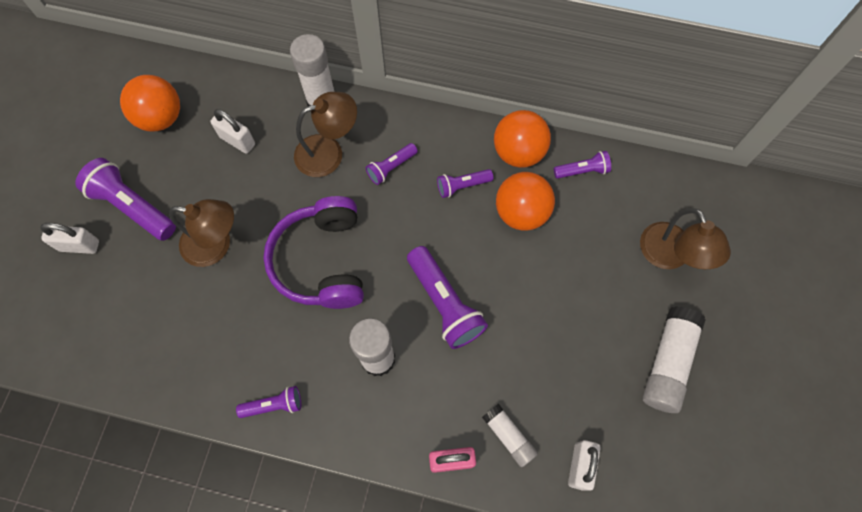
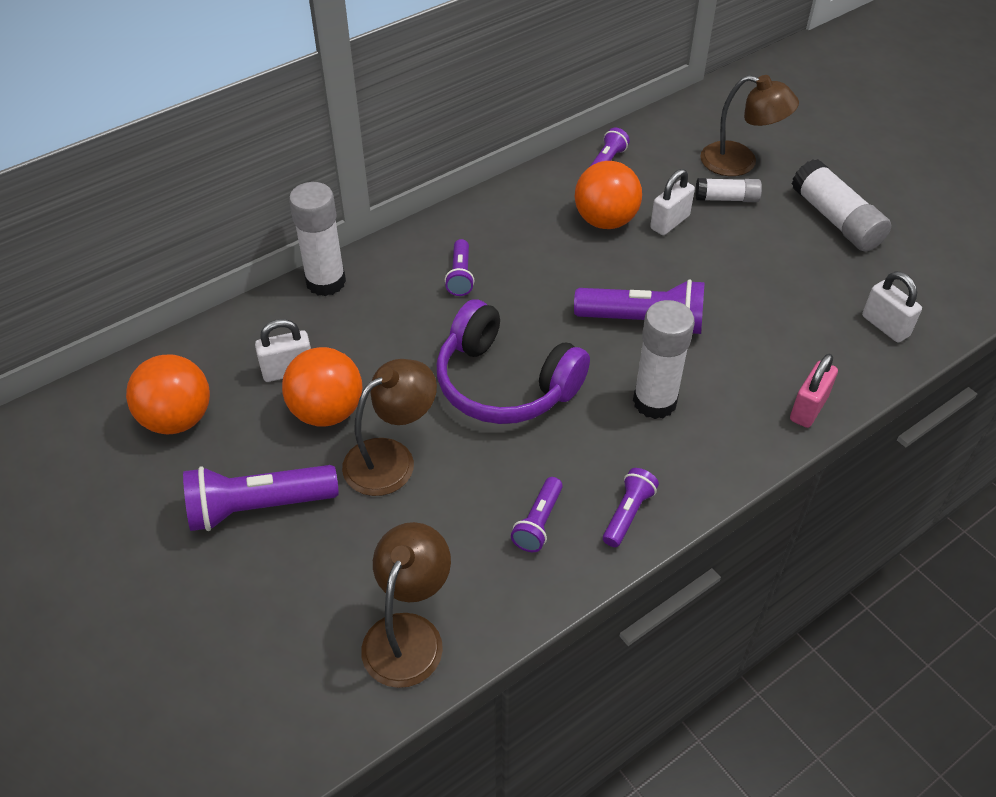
camera: 50 degrees left, 20 degrees down
(79, 246) = (247, 588): white padlock -> white padlock (670, 222)
(328, 152) = (389, 309): brown lamp -> brown lamp (408, 634)
(462, 186) = (536, 241): purple flashlight -> purple flashlight (538, 523)
(508, 436) = (818, 355): white glue stick -> white glue stick (726, 198)
(518, 152) = (543, 188): orange ball -> orange ball (327, 411)

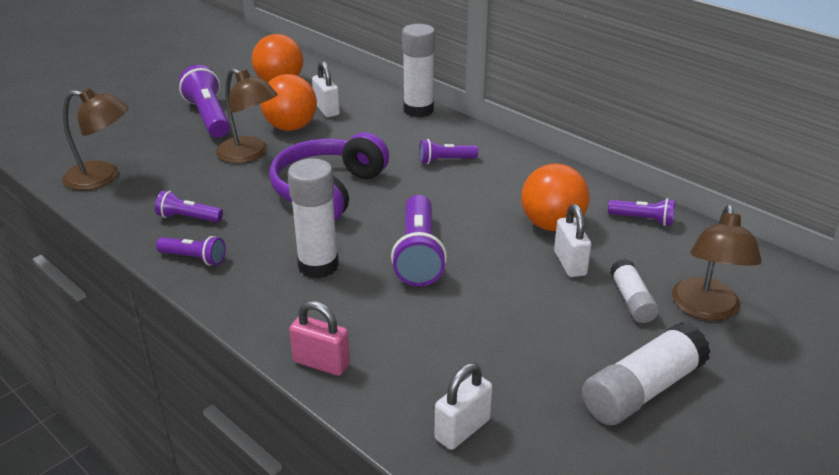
camera: 80 degrees right, 15 degrees down
(670, 222) = (569, 263): white padlock -> white padlock turned 45 degrees clockwise

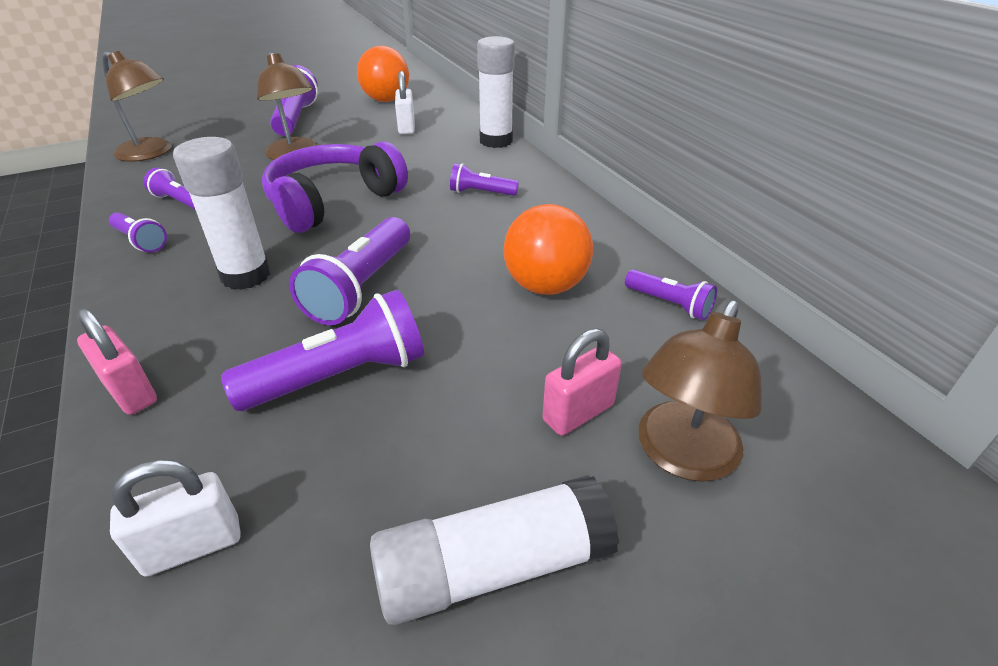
camera: 20 degrees right, 5 degrees up
(291, 127) = (358, 137): orange ball -> none
(462, 317) = (341, 376): none -> purple flashlight
(569, 263) = (531, 339): white padlock -> none
(632, 301) = (578, 413): white glue stick -> pink padlock

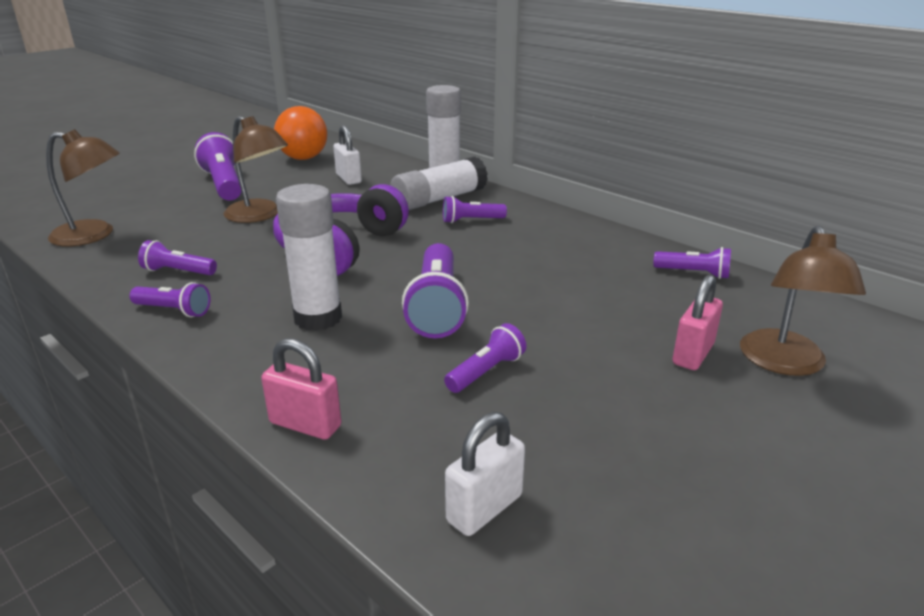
camera: 20 degrees left, 10 degrees down
(341, 376) = (486, 371): purple flashlight -> purple flashlight, size x0.55
(493, 567) = (721, 457): white glue stick -> white glue stick (439, 199)
(545, 286) = (590, 278): orange ball -> none

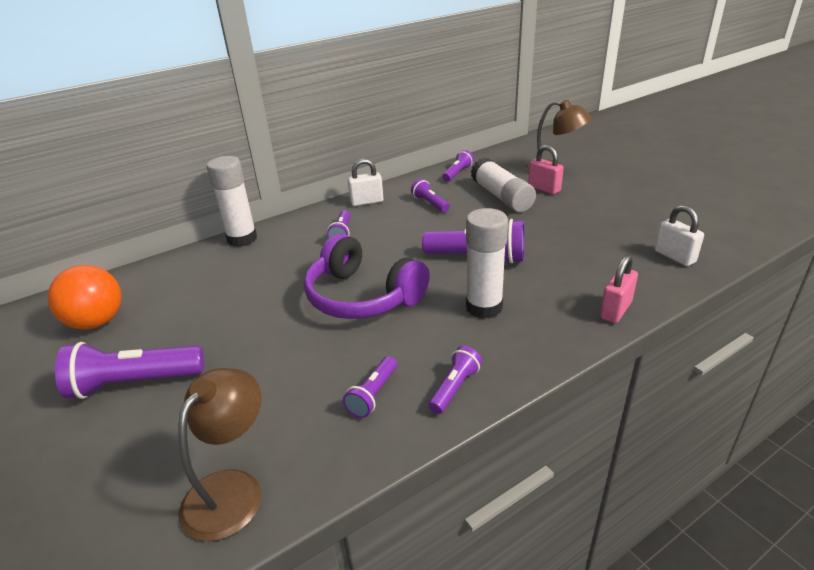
camera: 75 degrees left, 5 degrees up
(260, 215) = (257, 347): brown lamp -> none
(348, 179) = (195, 291): white padlock -> white padlock (366, 202)
(439, 199) = (288, 244): white glue stick -> white glue stick (501, 197)
(486, 371) = (558, 246): purple flashlight -> purple flashlight (430, 203)

